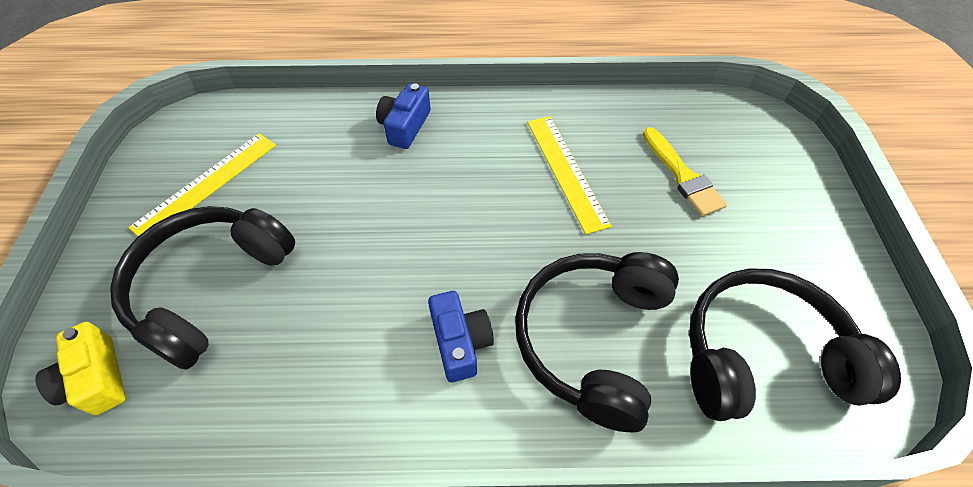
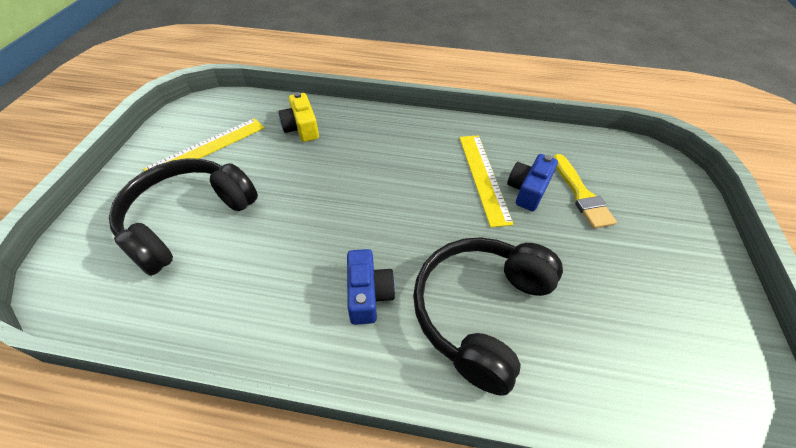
camera: 10 degrees right, 5 degrees down
(97, 379) = (85, 271): yellow camera -> yellow camera (301, 128)
(405, 126) = (363, 128): blue camera -> blue camera (528, 190)
(762, 357) = (631, 353): black headphones -> none

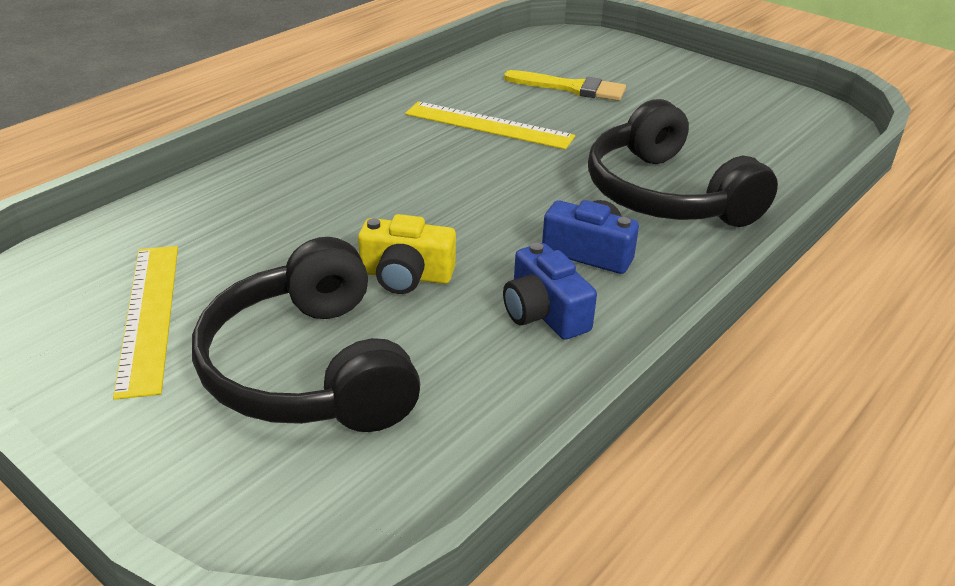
camera: 60 degrees left, 15 degrees down
(301, 128) = (226, 215): yellow camera -> yellow camera (406, 275)
(528, 190) = (535, 110): blue camera -> blue camera (544, 313)

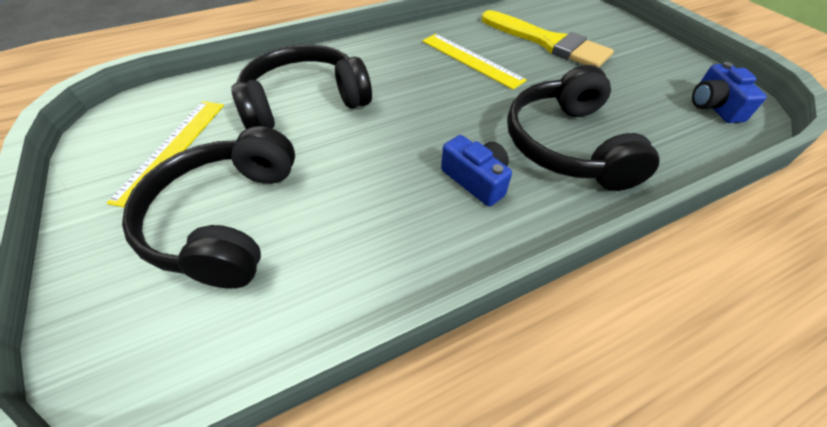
camera: 25 degrees right, 15 degrees up
(298, 219) = (305, 102): none -> black headphones
(406, 275) = (337, 163): yellow camera -> none
(544, 313) = (409, 223): blue camera -> blue camera (714, 106)
(571, 88) = (547, 42): yellow brush -> yellow brush, size x1.58

